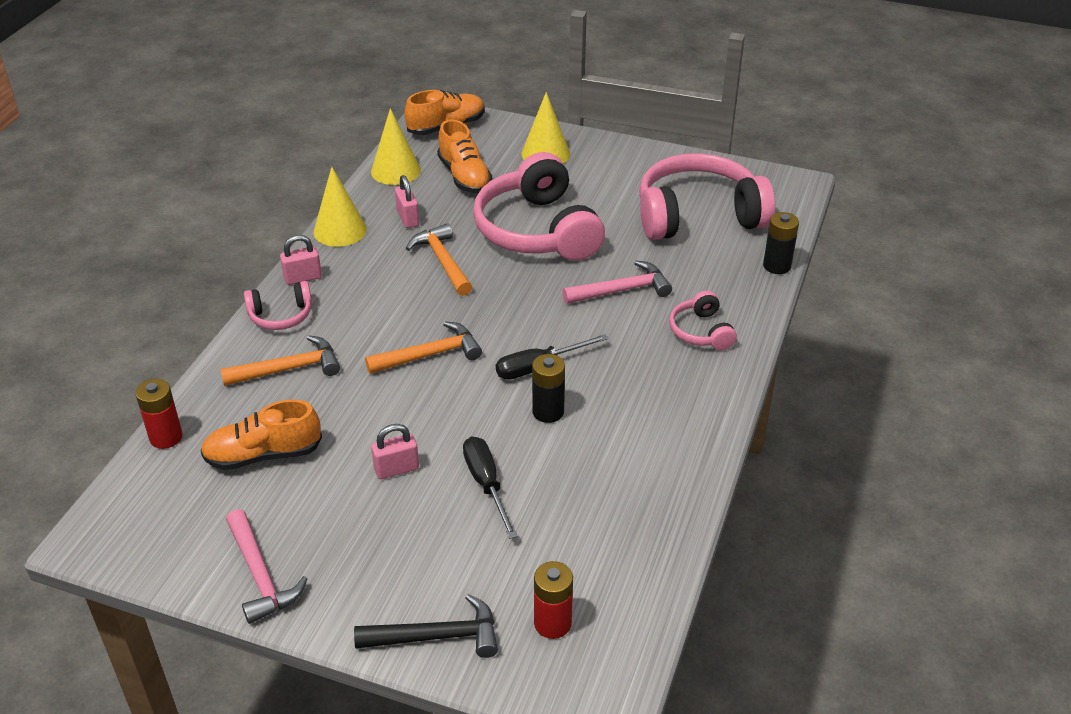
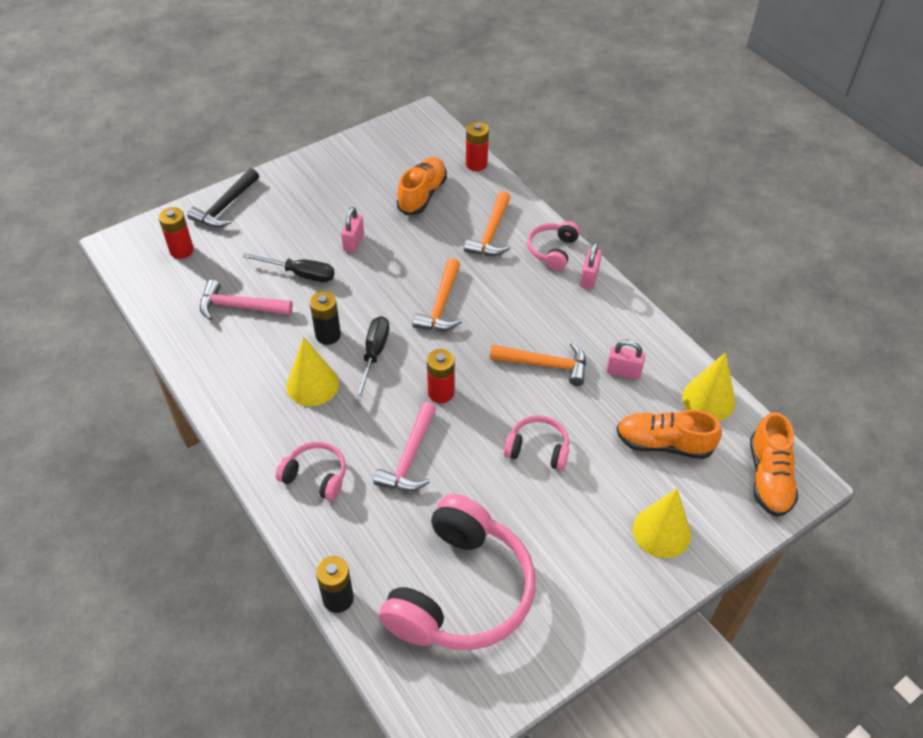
camera: 125 degrees right, 10 degrees up
(260, 575) = (334, 163): pink hammer -> pink hammer (240, 306)
(340, 230) = (638, 323): yellow cone -> yellow cone (312, 384)
(537, 230) = (538, 449): pink headphones -> pink headphones, size x0.47
(537, 305) = (441, 392): none -> red battery

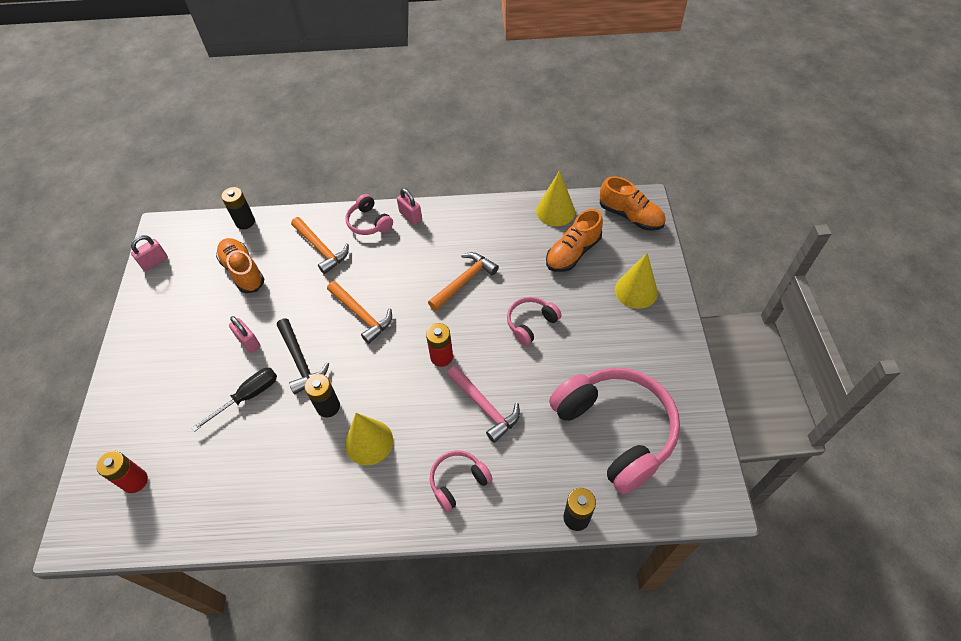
camera: 55 degrees left, 5 degrees up
(225, 206) = (116, 420): black hammer -> black hammer (300, 361)
(240, 306) = (243, 460): pink hammer -> none
(374, 354) = (373, 383): black screwdriver -> none
(476, 164) = (245, 222): red battery -> black battery
(623, 372) = (502, 241): pink padlock -> pink padlock (154, 262)

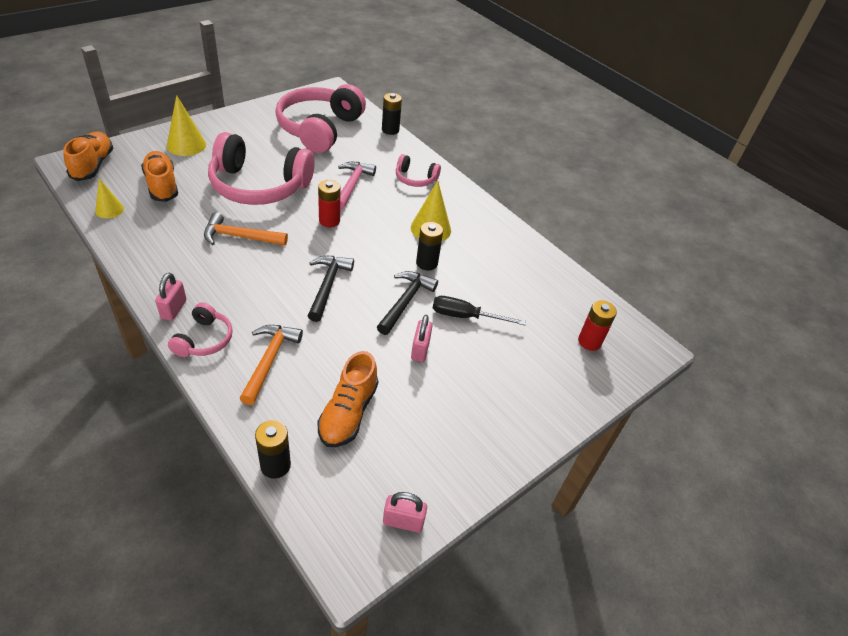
camera: 135 degrees left, 10 degrees down
(361, 315) = (327, 286): orange hammer -> black hammer
(531, 323) = (259, 186): pink headphones -> pink headphones, size x2.13
(555, 211) = (109, 210): yellow cone -> yellow cone, size x0.62
(573, 252) = (162, 185): orange shoe -> orange shoe turned 120 degrees counterclockwise

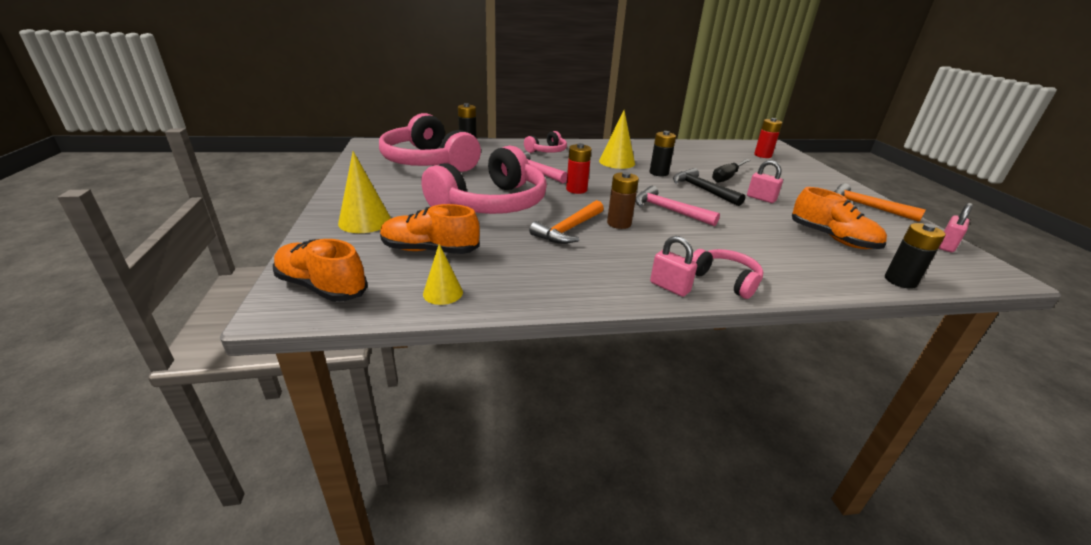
camera: 55 degrees left, 15 degrees down
(269, 360) = (763, 255): orange hammer -> orange hammer (866, 206)
(273, 261) = (619, 223): none -> brown battery
(327, 286) = (668, 210): black hammer -> pink hammer

